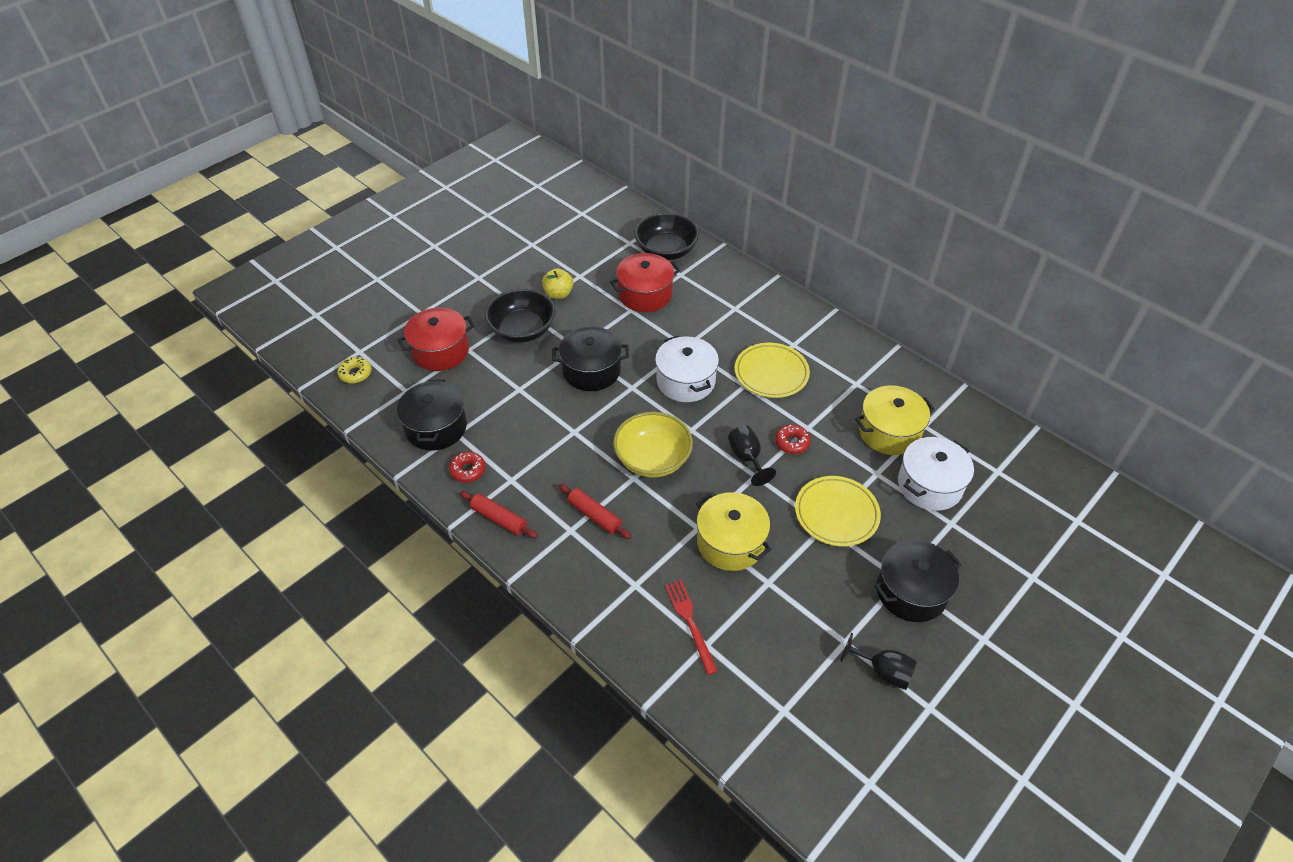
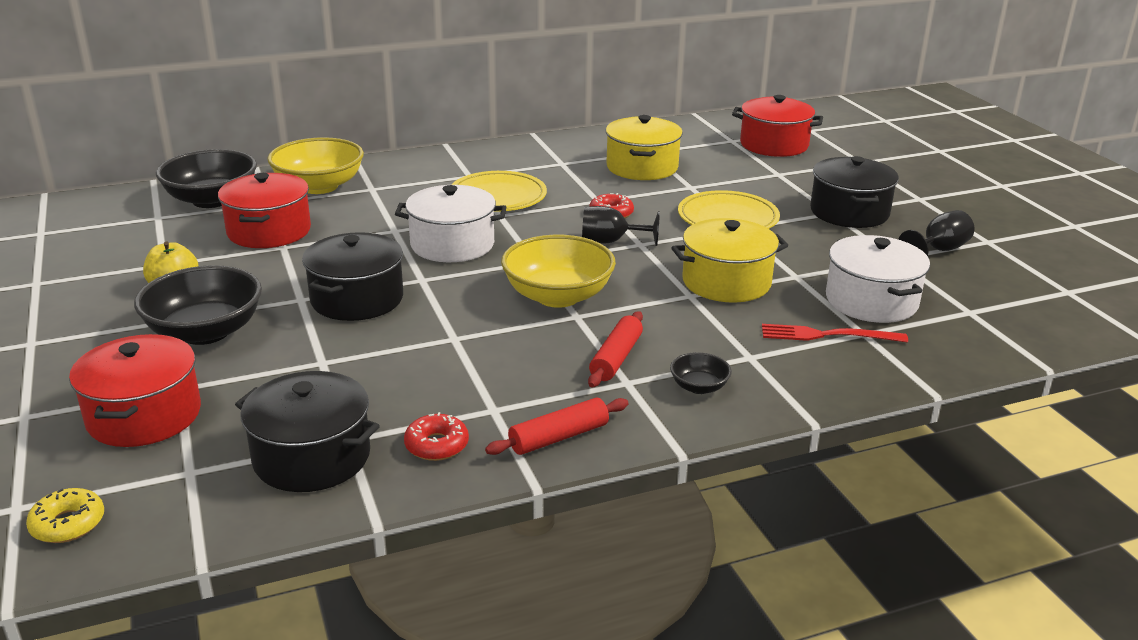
camera: 65 degrees left, 20 degrees down
(584, 568) = (699, 387): none -> black bowl
(594, 515) = (616, 358): red rolling pin -> red rolling pin turned 45 degrees counterclockwise
(719, 284) = (319, 186): none -> yellow bowl
(929, 485) = (725, 170): white pot -> white pot (871, 301)
(1015, 503) = (774, 145): none -> red pot

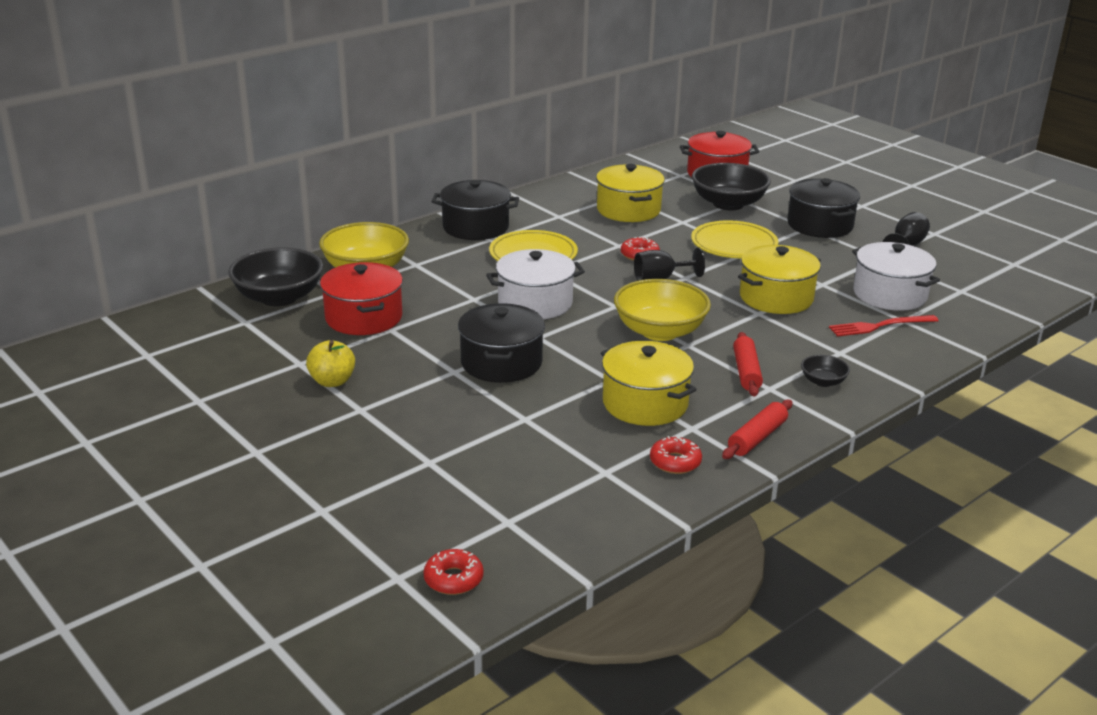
camera: 20 degrees left, 0 degrees up
(68, 524) = (453, 579): yellow donut -> red donut
(144, 416) = (424, 488): red pot -> none
(205, 332) = (401, 413): black bowl -> black bowl (728, 204)
(312, 457) = (591, 490): black pot -> black pot (475, 227)
(466, 371) = (645, 403): none -> yellow pot

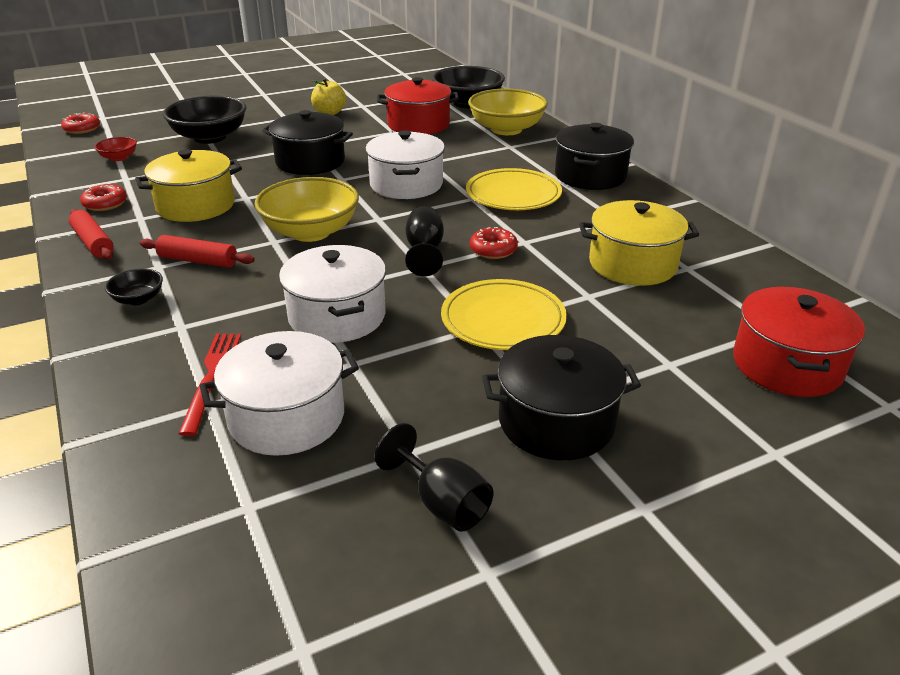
camera: 105 degrees right, 5 degrees up
(547, 500) = (119, 158): none -> red bowl
(728, 204) = (653, 348): black bowl -> black bowl (210, 137)
(776, 298) = (337, 316): yellow pot -> white pot

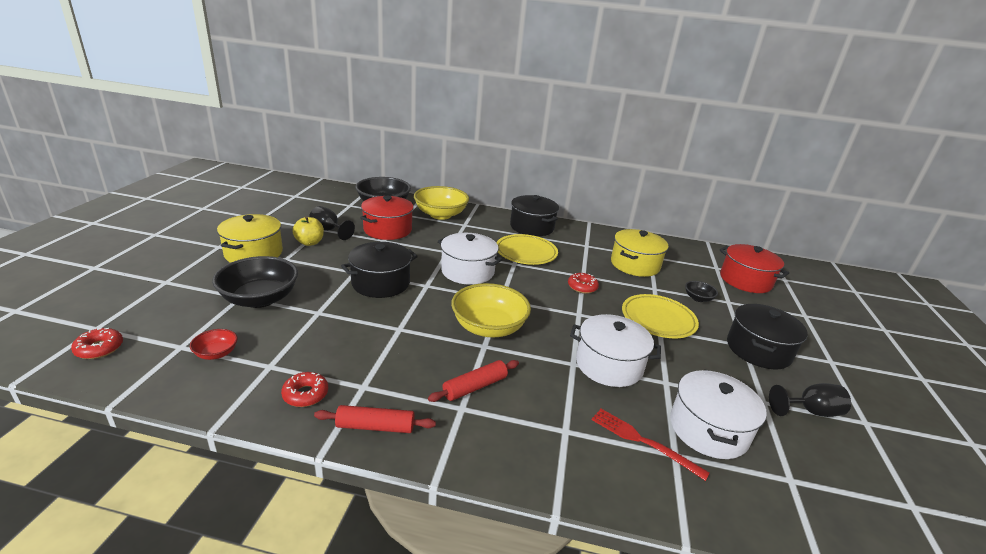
camera: 55 degrees left, 5 degrees down
(138, 299) = (504, 436): black bowl -> black bowl (698, 298)
(196, 205) = (380, 353): yellow pot -> yellow pot (253, 253)
(424, 251) = (561, 305): black goblet -> black goblet (329, 230)

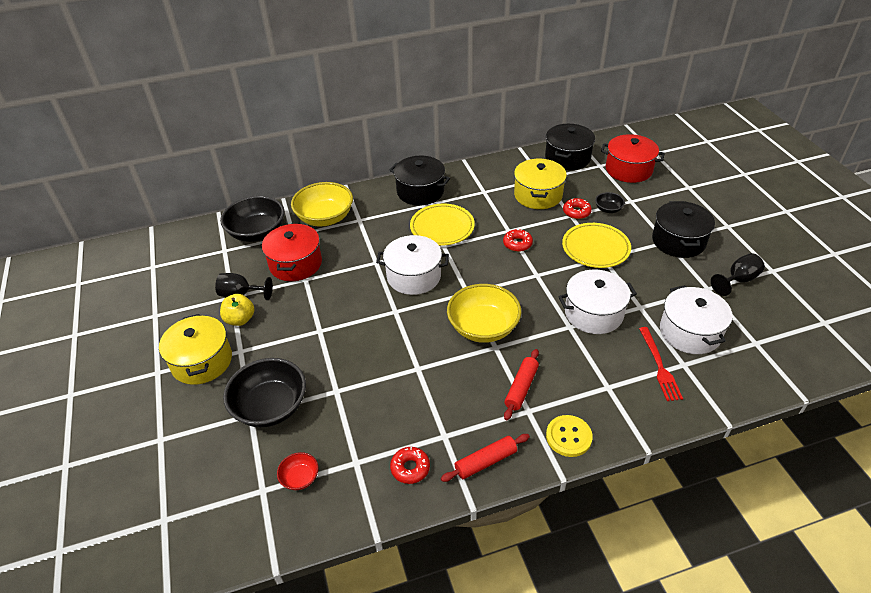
camera: 25 degrees left, 15 degrees up
(99, 348) = (195, 534): red donut -> red donut (576, 212)
(381, 283) = (355, 330): black pot -> black pot (567, 158)
(479, 451) = (568, 437): none -> yellow button
(643, 441) = (659, 366): red fork -> red fork turned 105 degrees counterclockwise

